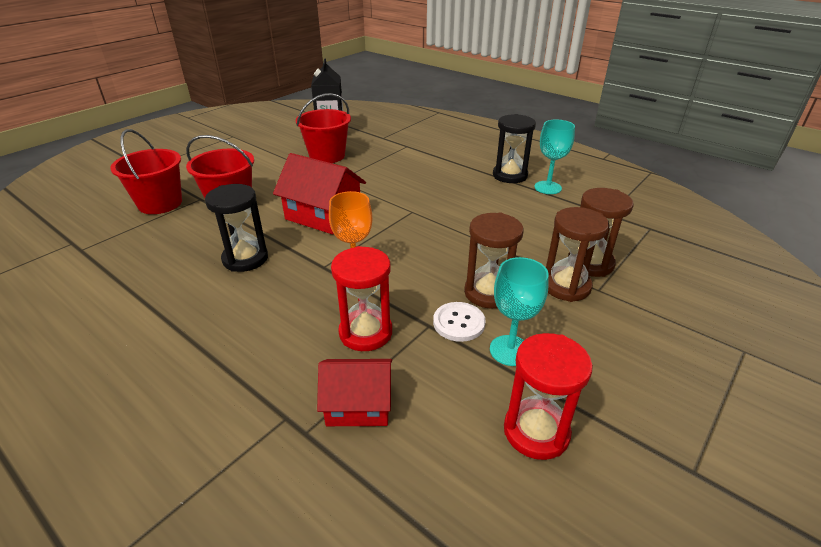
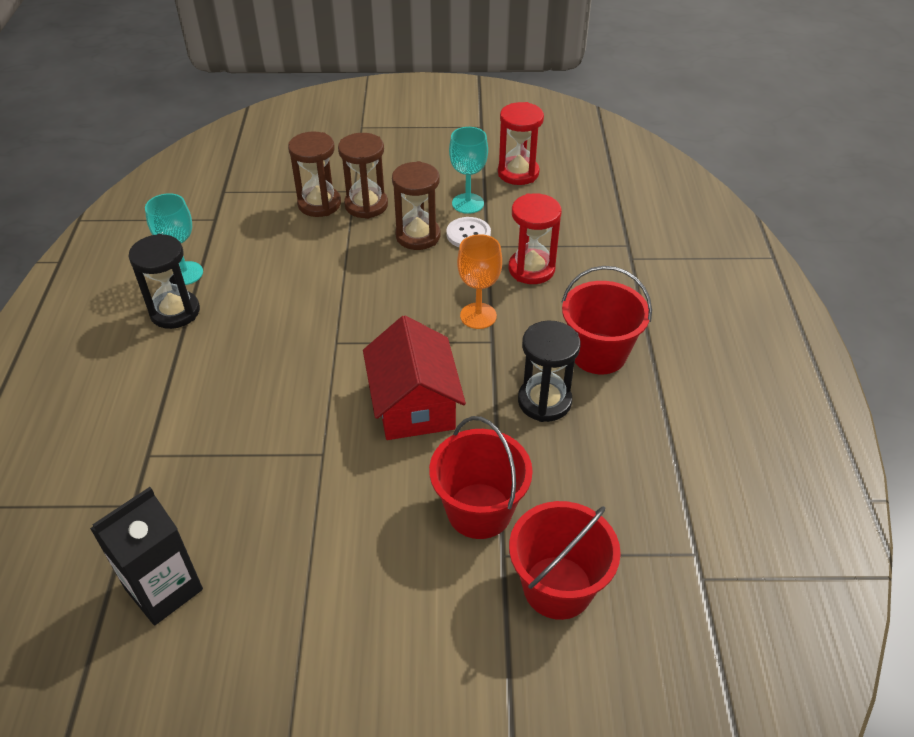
camera: 130 degrees left, 10 degrees up
(327, 156) = (258, 523): red bucket -> red bucket (598, 354)
(358, 404) = (586, 237): red house -> none

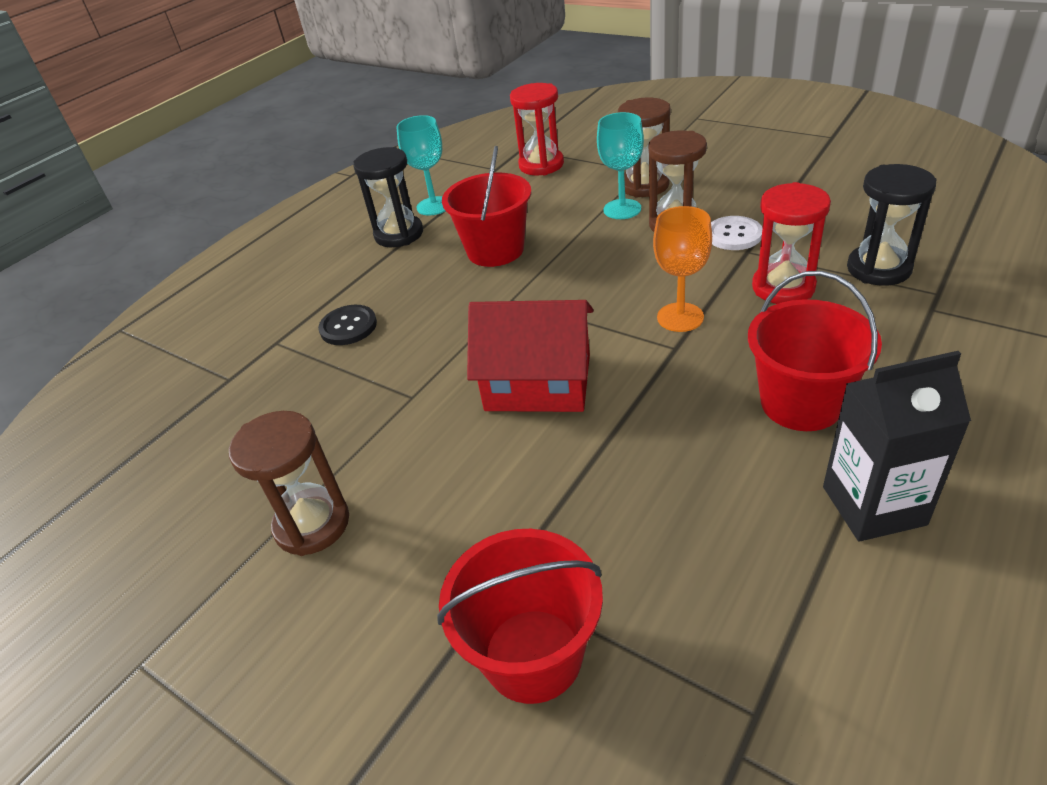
camera: 40 degrees right, 5 degrees down
(164, 589) = (185, 460): black carton -> black carton (873, 505)
(208, 415) = (348, 327): none -> black button
(319, 204) = (599, 175): brown hourglass -> brown hourglass (312, 524)
(414, 404) = (538, 382): red house -> red house turned 75 degrees clockwise
(468, 203) = (757, 205): turquoise goblet -> turquoise goblet (622, 209)
(479, 511) = (515, 521): red bucket -> red bucket (495, 250)
(518, 173) = (843, 188): red hourglass -> red hourglass (541, 165)
(544, 401) = (688, 432): black hourglass -> black hourglass (878, 269)

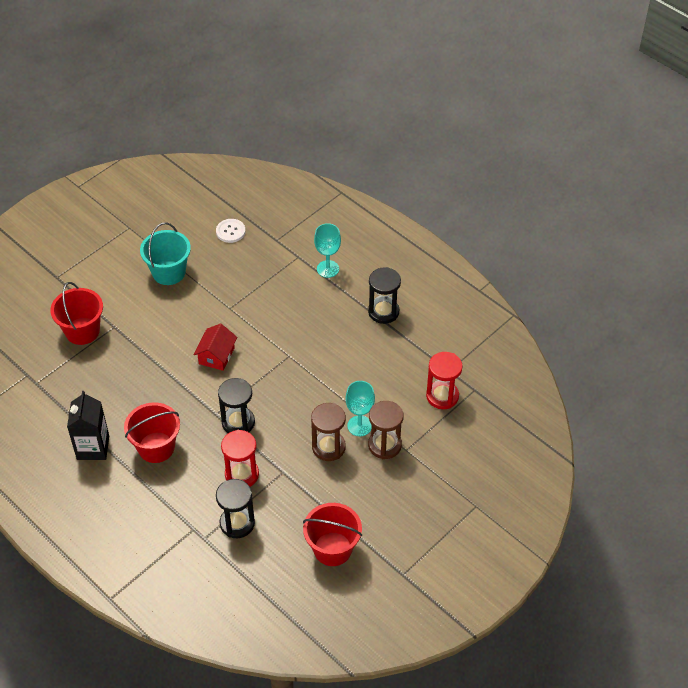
camera: 95 degrees right, 10 degrees up
(312, 524) = (169, 272): brown hourglass -> turquoise bucket
(348, 327) = (297, 286): black button -> none
(434, 206) = (411, 332): turquoise goblet -> turquoise goblet (328, 269)
(495, 250) = (342, 355): red bucket -> red bucket (332, 549)
(538, 382) = (216, 355): red house -> red house, size x0.65
(680, 317) = (238, 422): orange goblet -> black hourglass
(734, 235) = (303, 471): white button -> white button (230, 231)

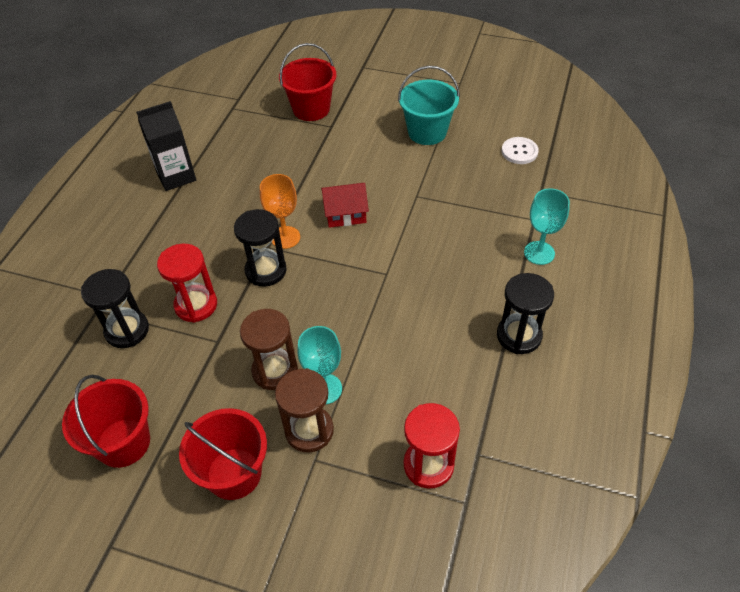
camera: 65 degrees right, 0 degrees up
(156, 447) = (199, 220): red bucket -> red bucket (234, 473)
(214, 399) = (285, 237): none -> orange goblet

